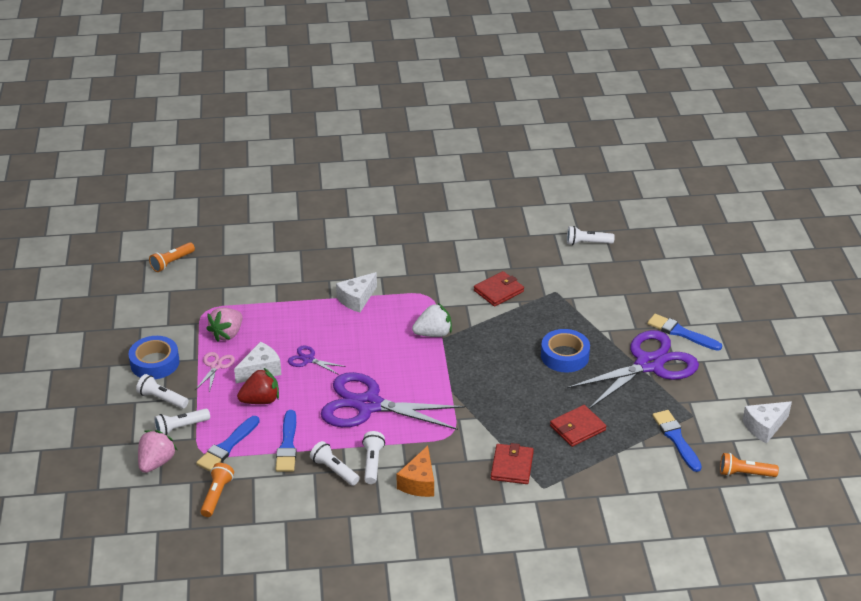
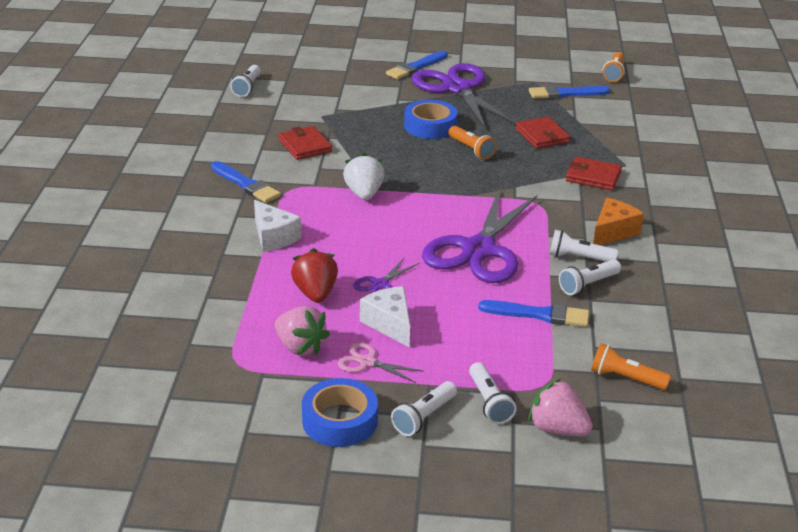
camera: 80 degrees left, 5 degrees down
(172, 262) = (97, 390): orange flashlight -> orange flashlight (471, 149)
(227, 446) = (534, 363): blue brush -> blue brush (246, 184)
(261, 400) = (450, 329): red strawberry -> red strawberry (315, 293)
(419, 482) = (613, 232): orange cheese -> orange cheese turned 75 degrees counterclockwise
(764, 427) = (556, 56): white cheese -> none

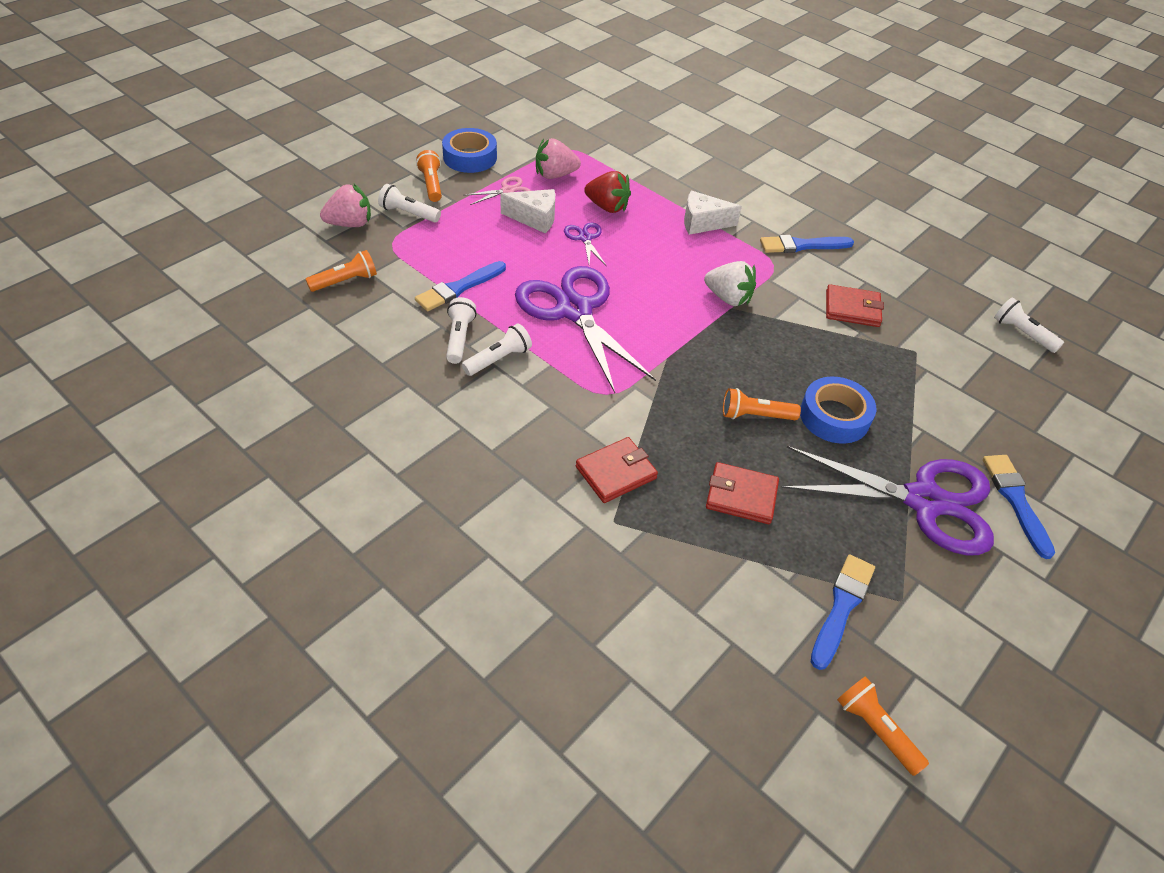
camera: 125 degrees right, 15 degrees up
(424, 417) = (431, 184): white flashlight -> orange flashlight
(613, 232) = (509, 410): orange cheese -> none

